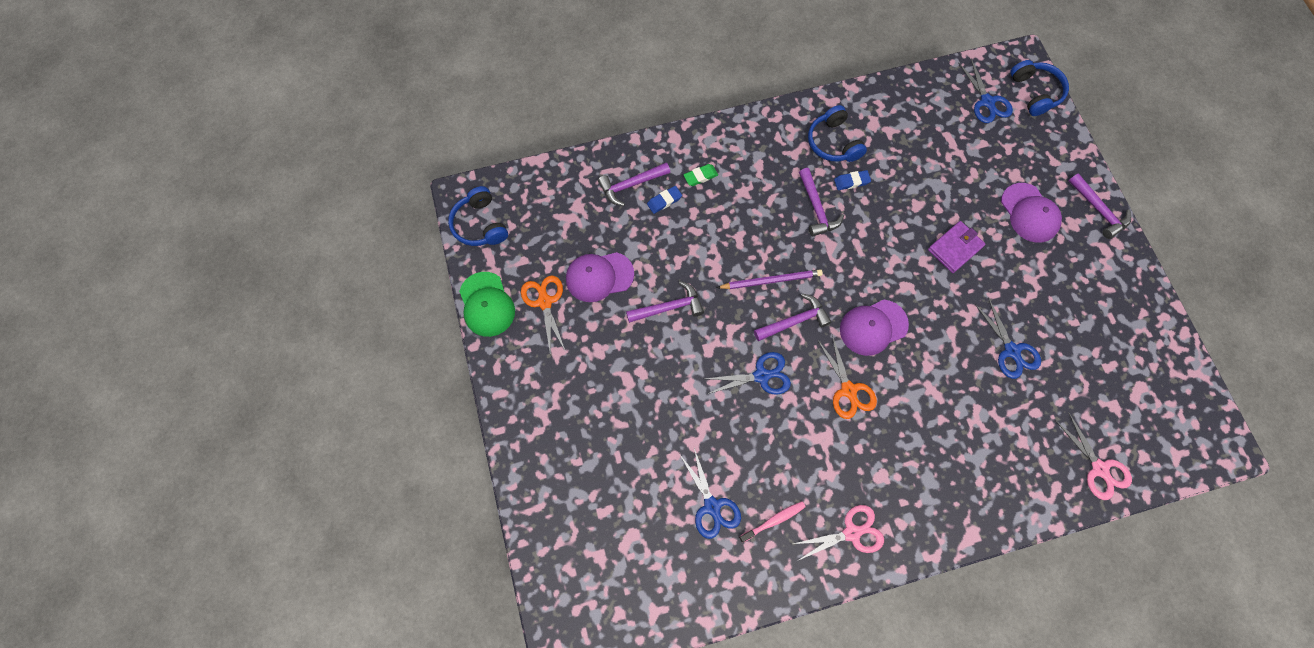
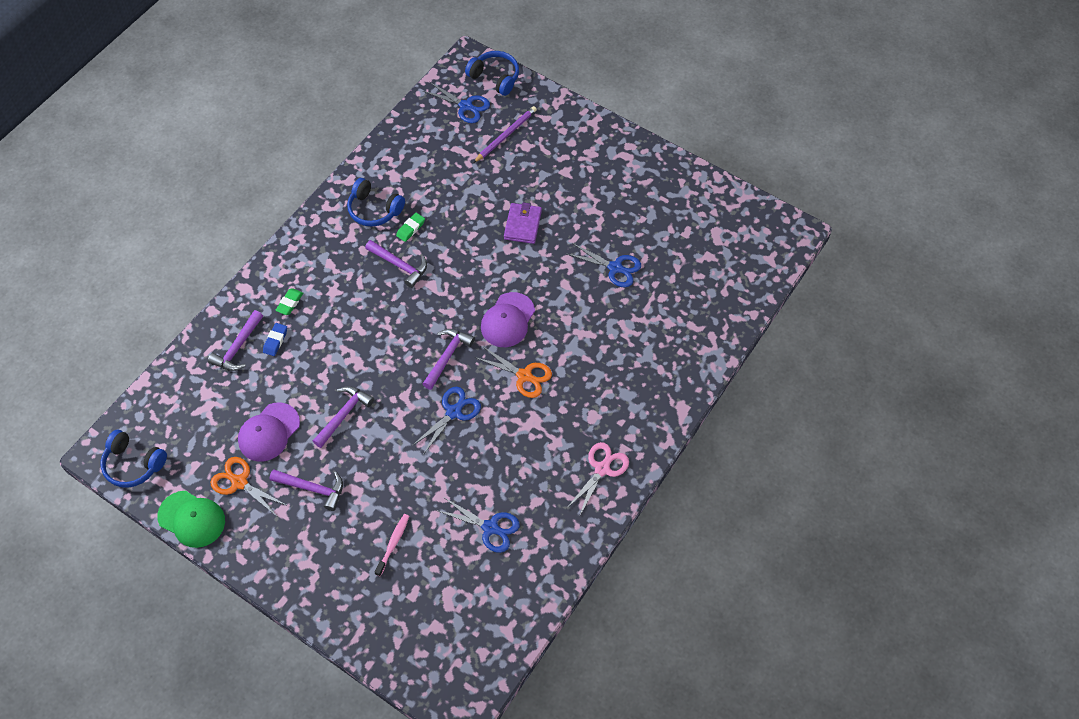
camera: 40 degrees left, 10 degrees down
(771, 280) = (407, 340): purple pencil -> purple pencil (506, 135)
(774, 521) = (542, 503): pink toothbrush -> pink toothbrush (393, 543)
(851, 181) = (410, 229): blue eraser -> green eraser
(1029, 213) = (556, 165): purple cap -> none
(1098, 210) = (600, 132): purple hammer -> purple hammer (312, 488)
(1099, 468) = (729, 303): pink scissors -> none

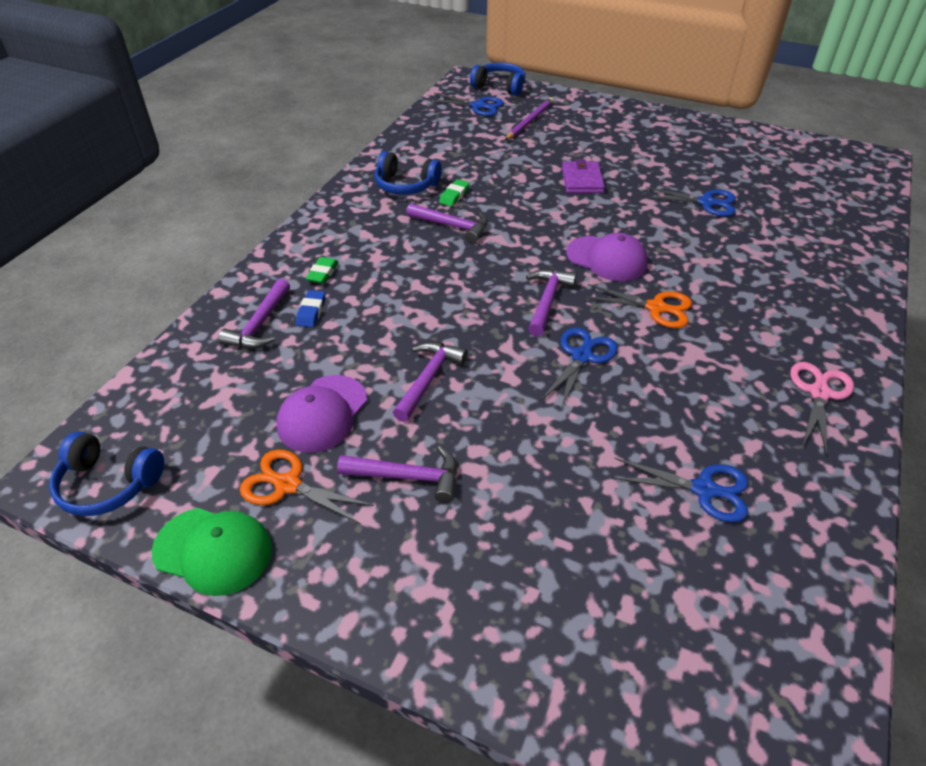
camera: 10 degrees left, 15 degrees down
(393, 543) = (562, 536): pink toothbrush -> none
(507, 320) = (607, 259): purple cap -> purple cap turned 75 degrees counterclockwise

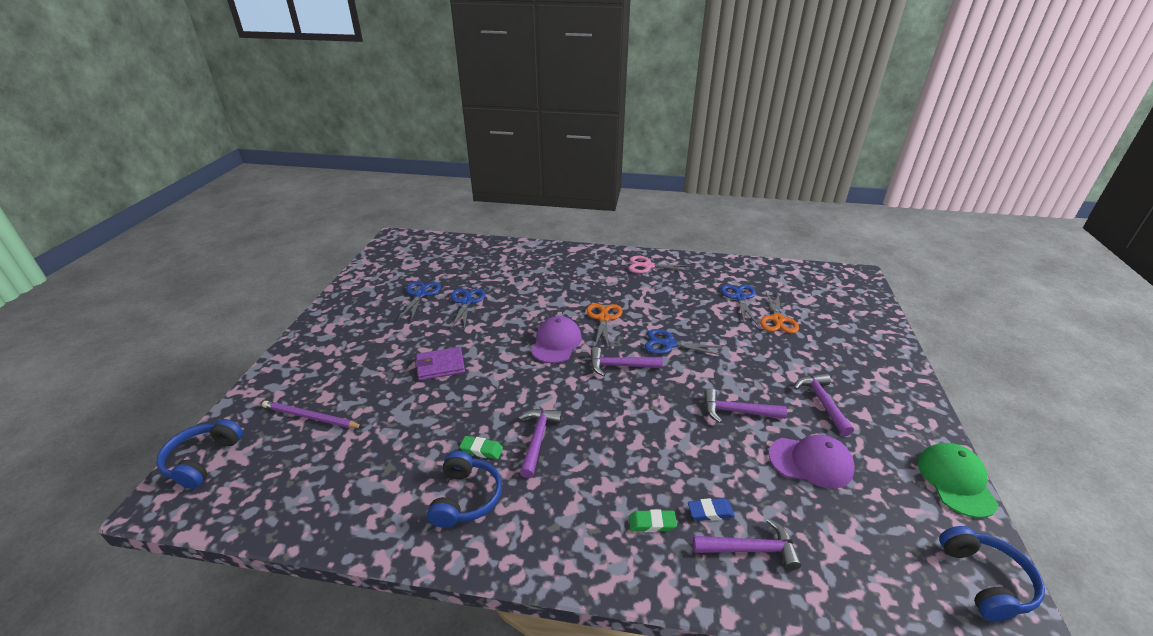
camera: 105 degrees left, 10 degrees down
(288, 485) = (880, 460): orange scissors -> orange scissors (777, 320)
(478, 106) = (260, 471): blue scissors -> blue scissors (420, 294)

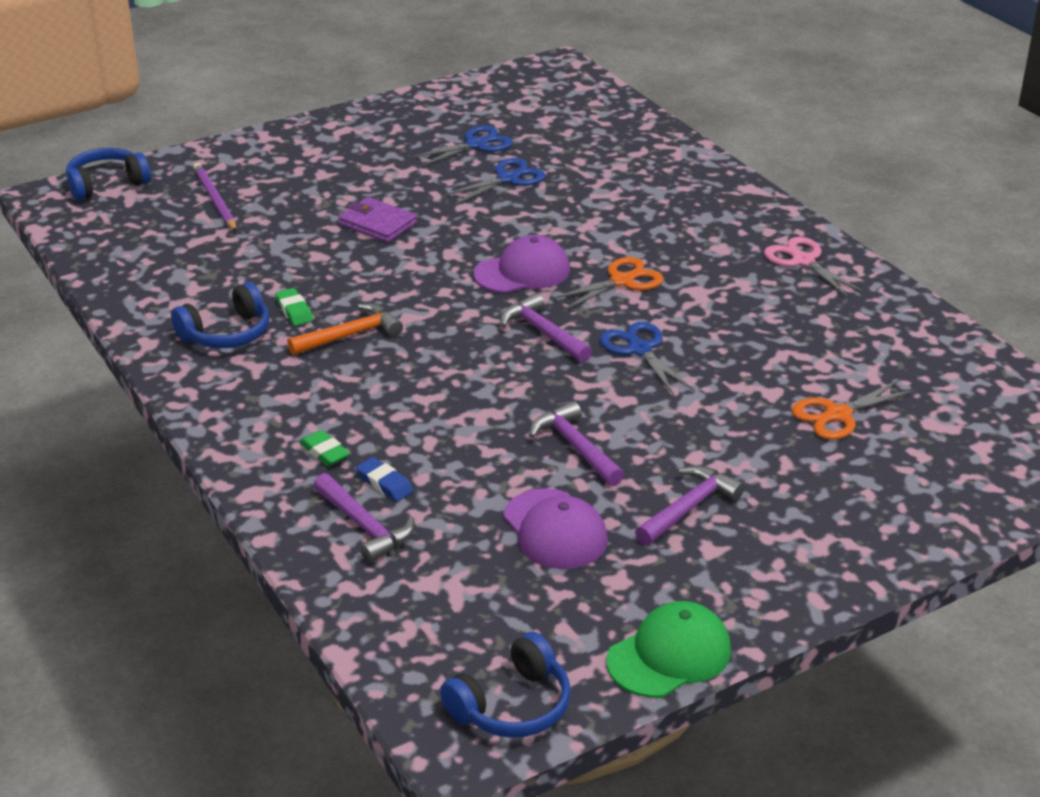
camera: 50 degrees right, 0 degrees up
(537, 439) = (350, 335): purple hammer -> orange hammer
(739, 298) = (845, 364): blue scissors -> none

